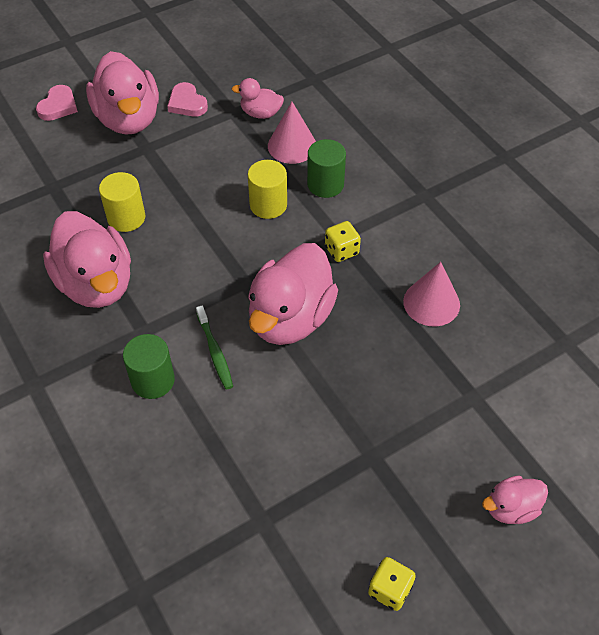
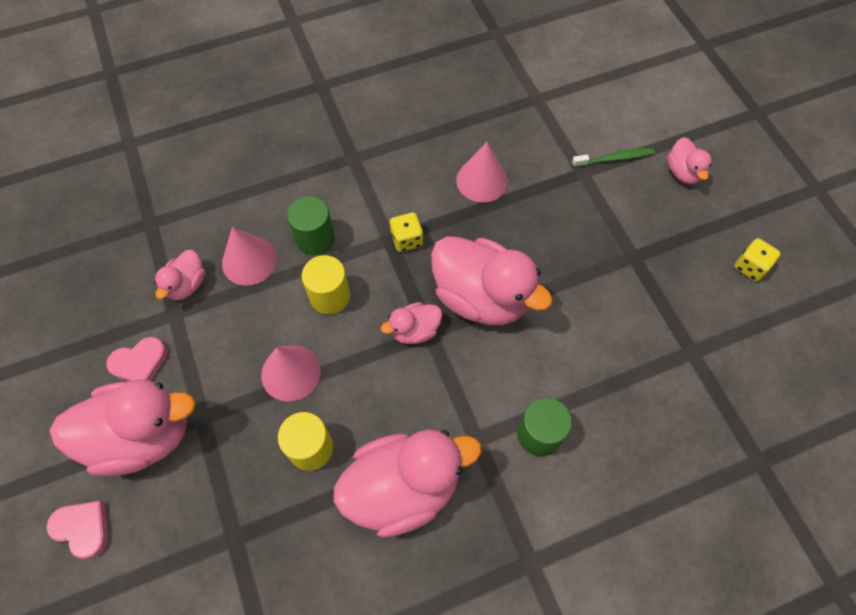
camera: 80 degrees left, 10 degrees up
(191, 193) = (291, 372): none -> pink cone
(215, 352) = (511, 371): green toothbrush -> green toothbrush (614, 158)
(245, 271) = (414, 330): none -> pink duck

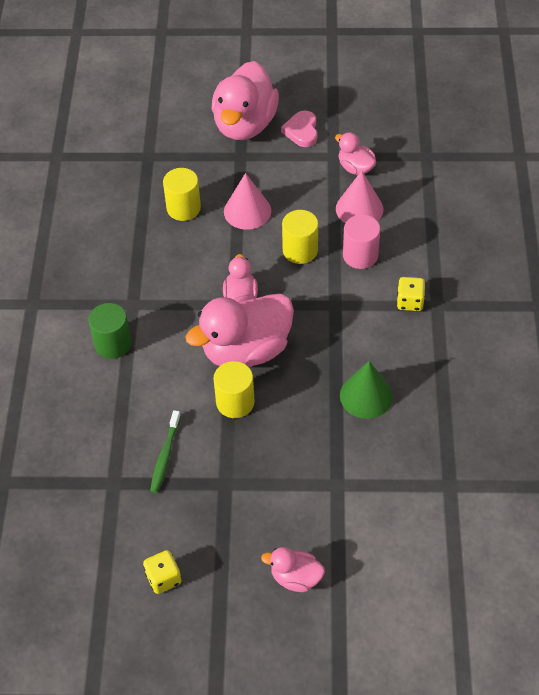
camera: 115 degrees right, 10 degrees down
(83, 528) = (198, 88): pink heart -> none
(315, 239) = (360, 255): green cylinder -> pink cylinder
(403, 487) = (125, 250): pink duck -> none
(407, 240) = (328, 317): yellow dice -> yellow dice (409, 302)
(482, 180) = (366, 396): pink cone -> green cone
(546, 283) = (235, 402): none -> yellow cylinder
(614, 158) = (341, 521): green toothbrush -> green toothbrush (165, 456)

